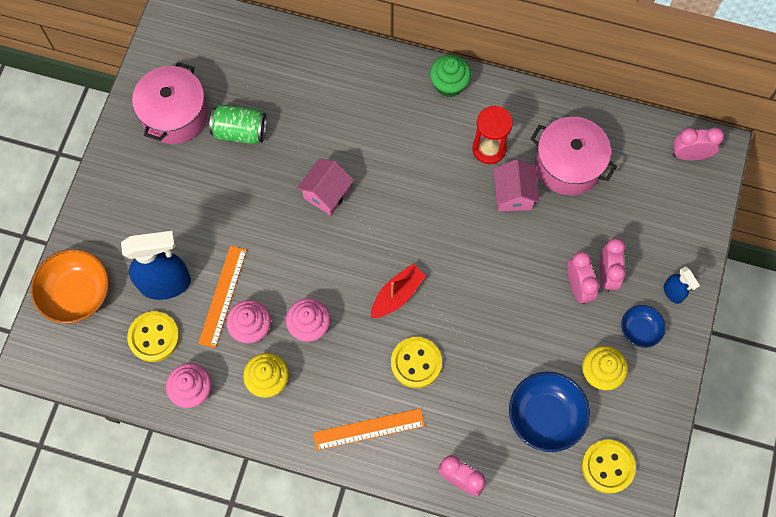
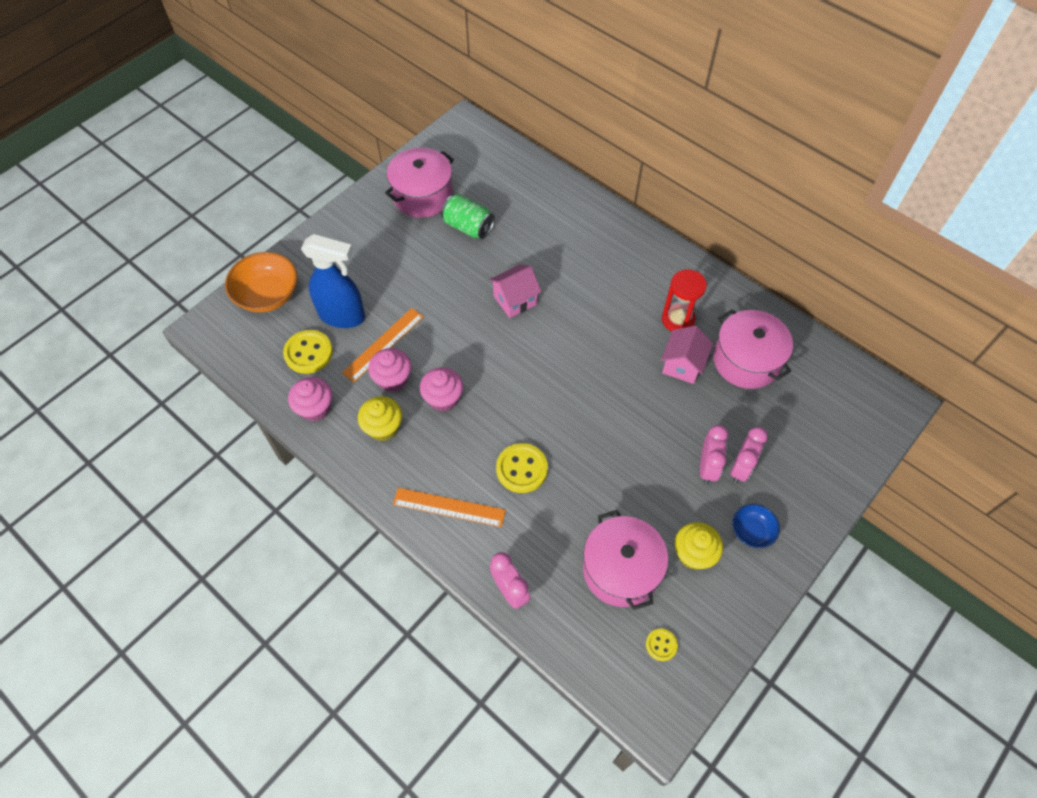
camera: 25 degrees right, 10 degrees down
(397, 295) = (534, 405): red boat -> none
(449, 85) = (666, 256): green cupcake -> none
(545, 416) = (620, 569): blue bowl -> pink pot
(608, 466) = (661, 645): yellow button -> yellow button, size x0.55
(673, 293) = (801, 511): blue spray bottle -> none
(689, 155) = (870, 397): pink clock -> none

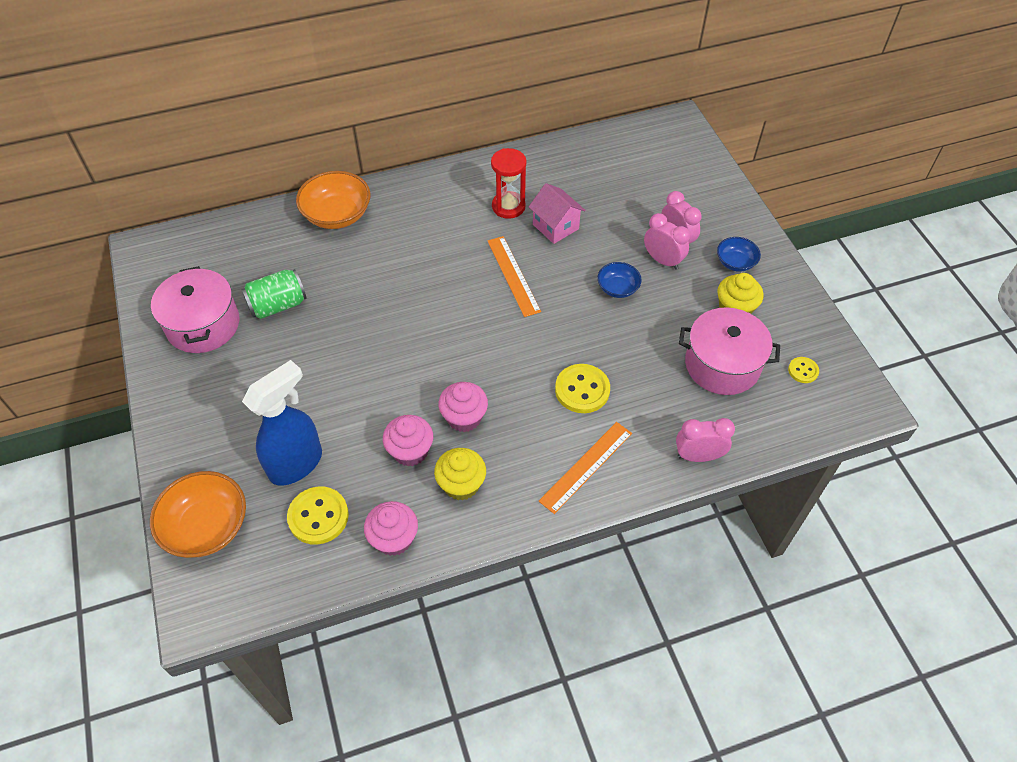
camera: 60 degrees left, 5 degrees down
(383, 344) = (361, 441): orange ruler -> orange ruler (513, 275)
(515, 300) = (396, 309): pink house -> none
(579, 212) = (337, 215): none -> orange bowl
(648, 446) = (617, 288): none -> blue bowl
(746, 360) = (580, 185): pink pot -> none

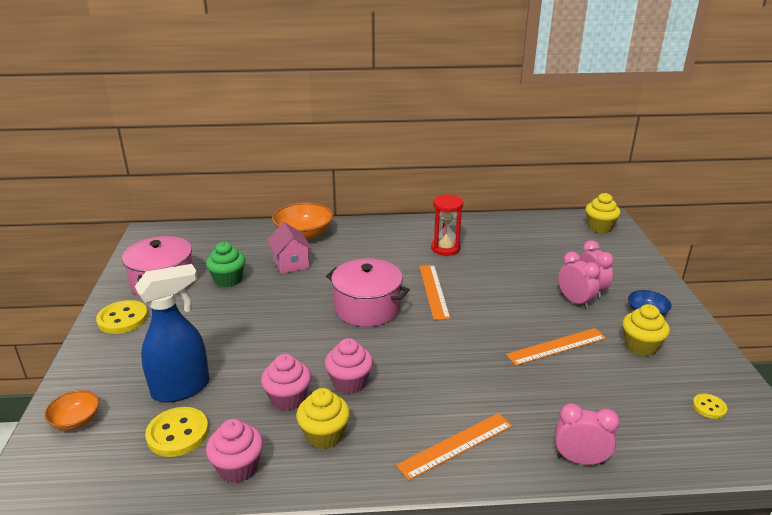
camera: 15 degrees right, 25 degrees down
(207, 526) = (76, 421): orange bowl -> orange bowl, size x0.56
(278, 305) = (228, 280): green can -> green cupcake
(555, 227) = (482, 266): pink house -> pink house (291, 263)
(582, 390) = (471, 382): yellow button -> yellow button (123, 319)
(617, 288) = (527, 314): blue bowl -> none
(655, 326) = (556, 346): none -> orange ruler
(671, 139) = (599, 227): none -> yellow cupcake
(722, 365) = (620, 387): pink pot -> pink pot (367, 308)

